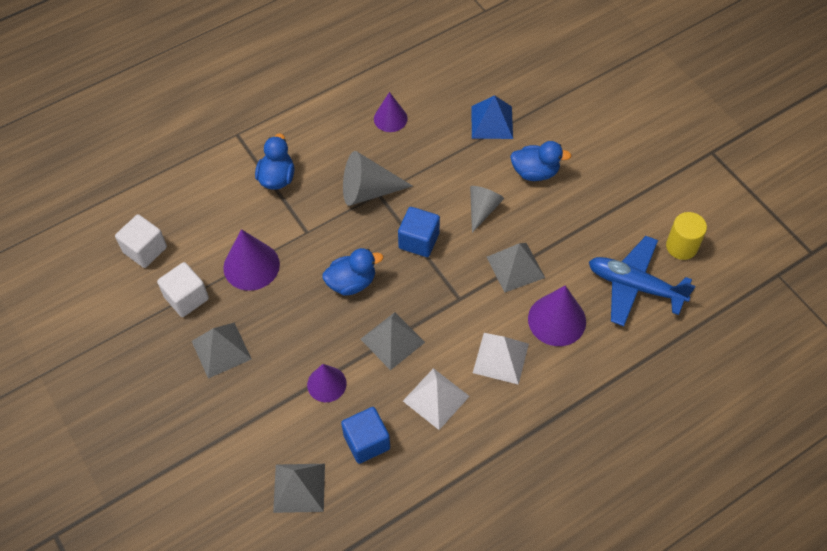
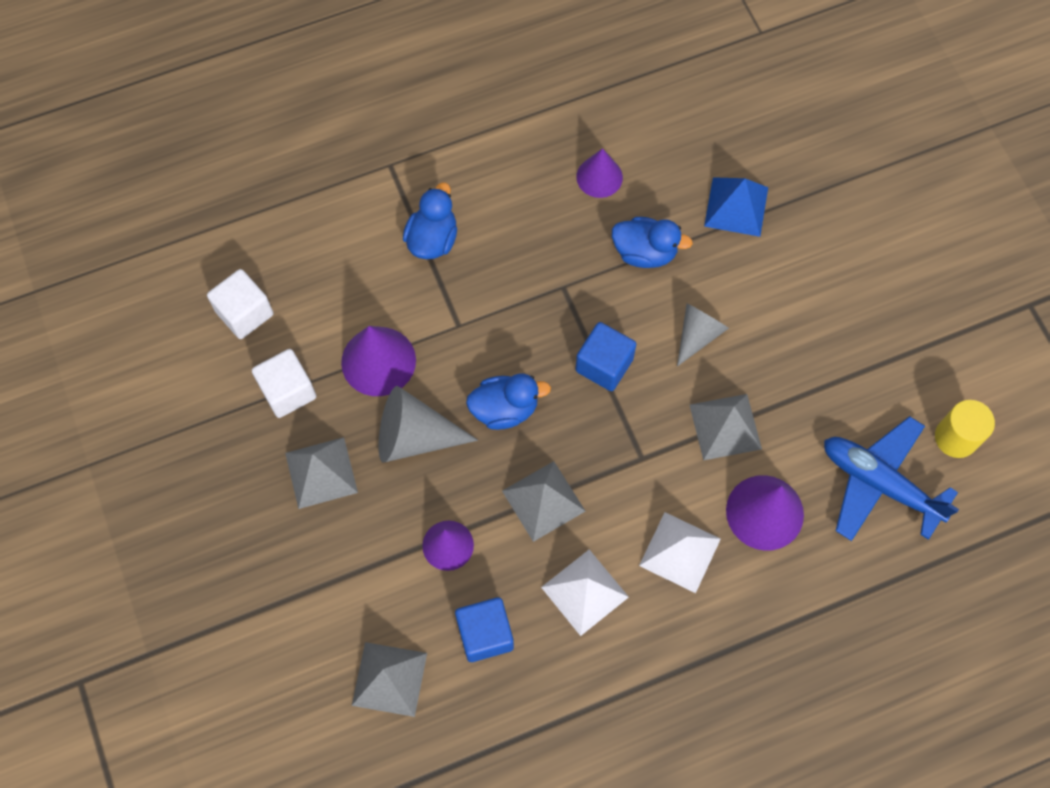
camera: 10 degrees right, 10 degrees up
(368, 191) = (550, 280): grey cone -> grey cone (415, 436)
(535, 172) = (780, 292): blue duck -> blue duck (645, 252)

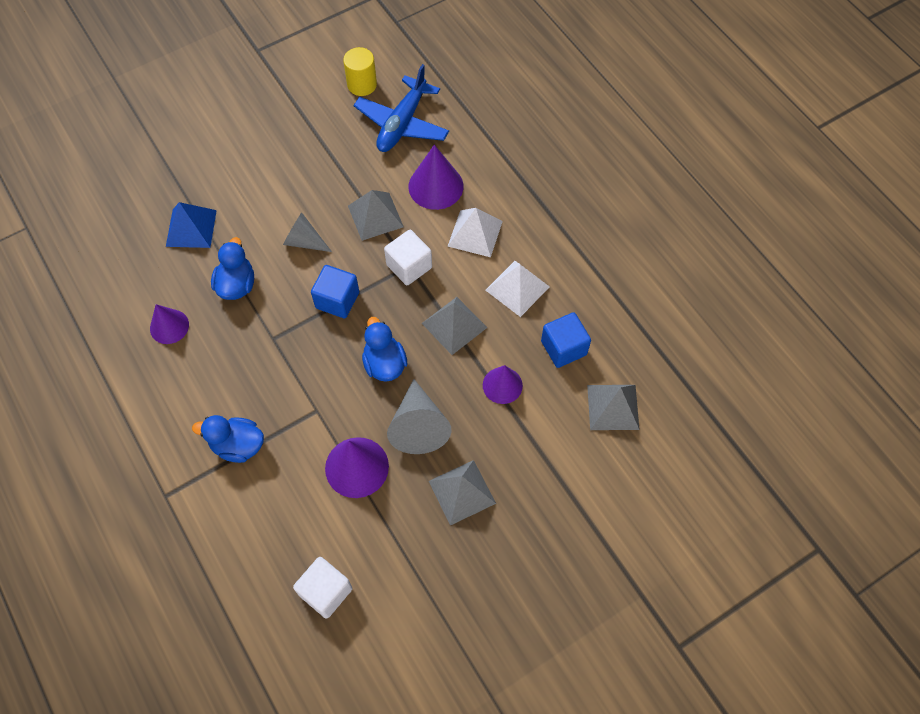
camera: 100 degrees left, 5 degrees down
(288, 391) = (395, 535): white cube -> white cube (409, 266)

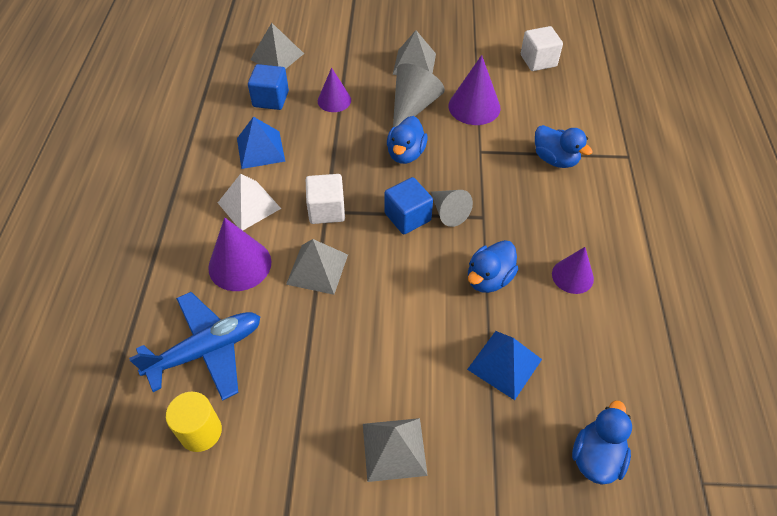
camera: 145 degrees left, 10 degrees down
(102, 205) = (596, 457): none -> blue duck
(304, 241) = (400, 283): grey cone -> grey cone (448, 212)
(454, 325) = (331, 151): grey pyramid -> grey pyramid (394, 449)
(517, 288) = (260, 149): white pyramid -> blue pyramid

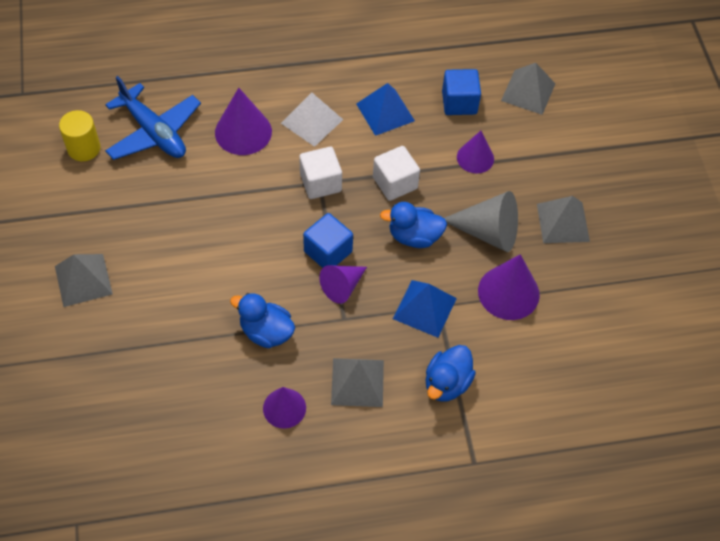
camera: 75 degrees right, 5 degrees up
(317, 269) = (250, 190): grey pyramid -> grey pyramid (357, 382)
(448, 212) = (342, 286): grey cone -> purple cone
(504, 364) = (173, 354): blue pyramid -> blue pyramid (424, 308)
(538, 61) = (617, 354): white cube -> white cube (395, 183)
(596, 457) = (92, 434): blue duck -> none

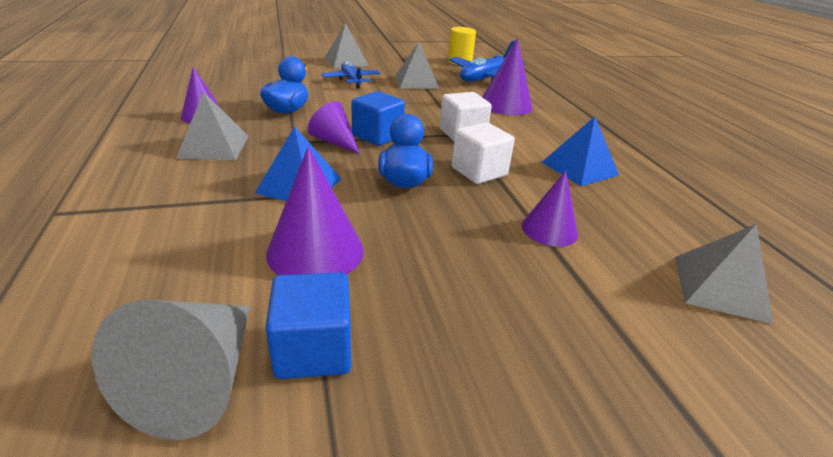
camera: 85 degrees right, 25 degrees down
(165, 273) = (351, 80): none -> blue plane
(312, 121) = (538, 131): white pyramid -> none
(447, 383) = (184, 197): blue duck -> none
(459, 103) = (637, 219): blue cube -> blue cube (313, 349)
(488, 232) = (422, 236): grey cone -> grey cone (198, 381)
(563, 222) = (459, 319): grey pyramid -> grey pyramid (416, 82)

